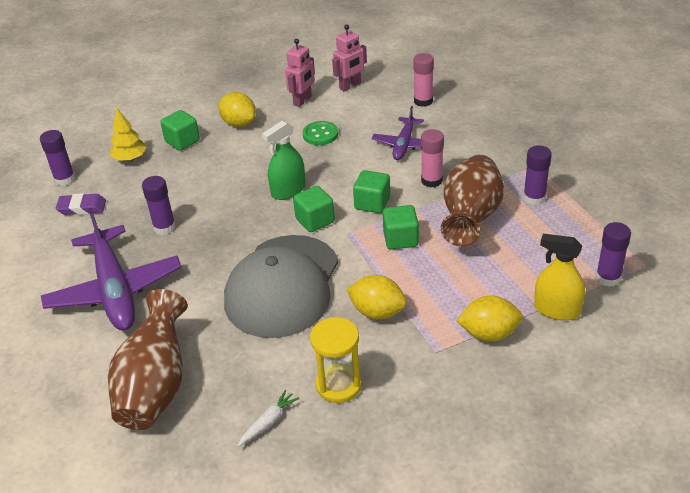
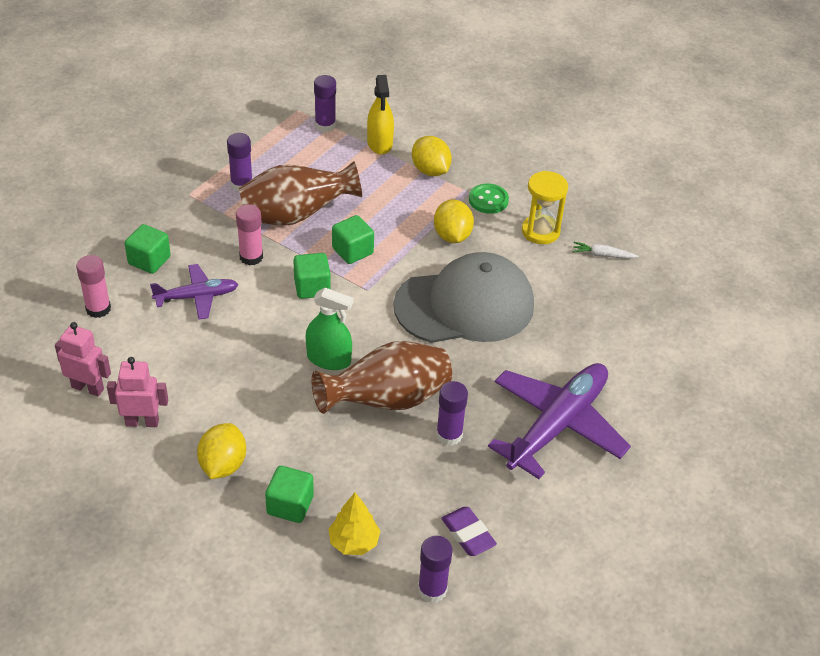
camera: 125 degrees left, 5 degrees up
(156, 386) = (628, 335): brown vase -> brown vase (386, 400)
(315, 220) = (363, 319): green cube -> green cube (149, 260)
(320, 134) = (210, 374): green button -> green button (488, 200)

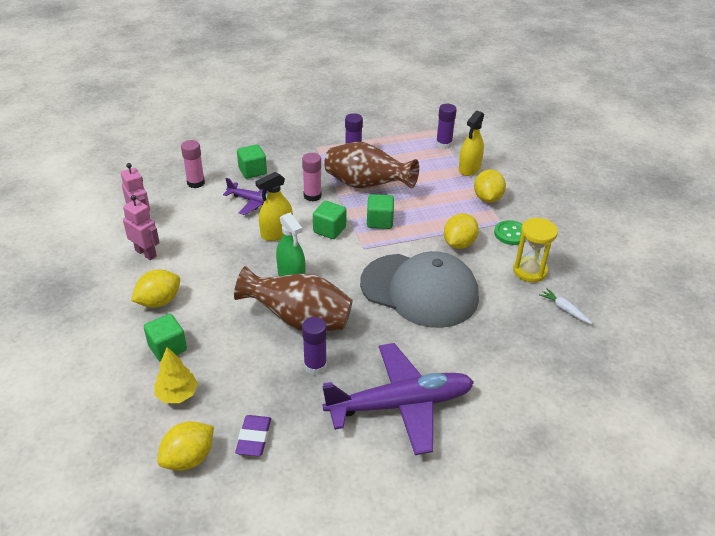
camera: 40 degrees right, 5 degrees down
(261, 320) = (276, 233): none -> yellow spray bottle
(432, 590) = (189, 458): purple glue stick -> yellow lemon

